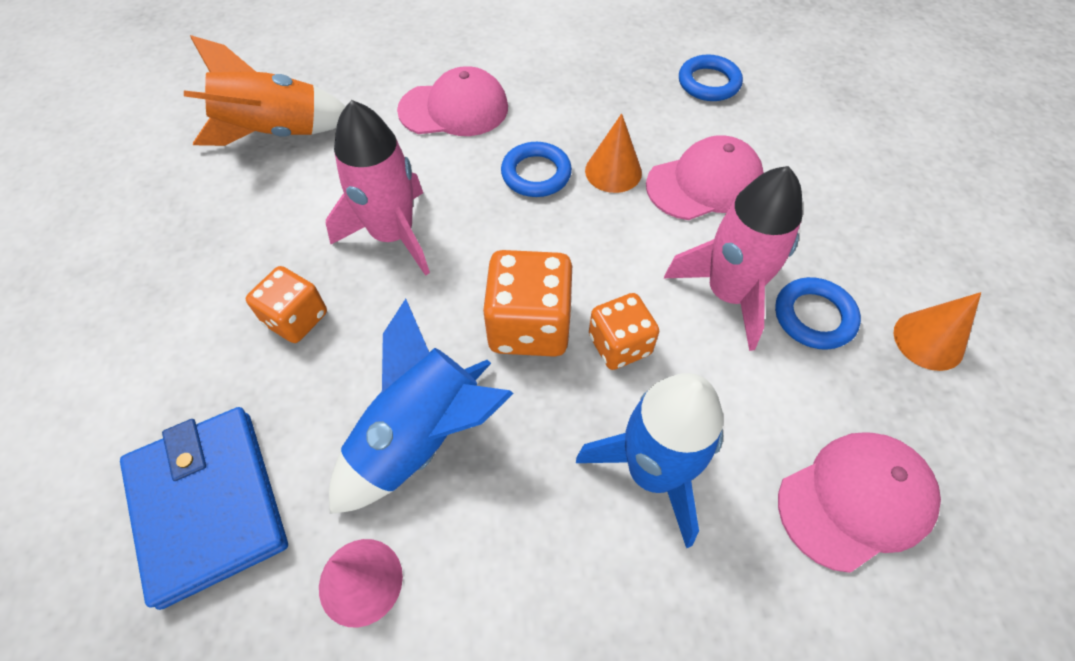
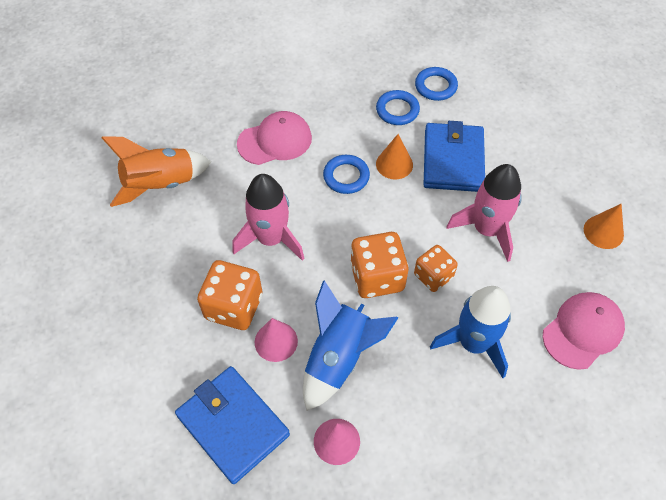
camera: 15 degrees left, 0 degrees up
(296, 319) = (234, 307): orange dice -> orange dice, size x1.54
(335, 386) = (276, 341): none -> pink cone
(704, 183) = (453, 160): pink cap -> blue wallet
(814, 317) = (538, 232): blue ring -> blue ring (397, 110)

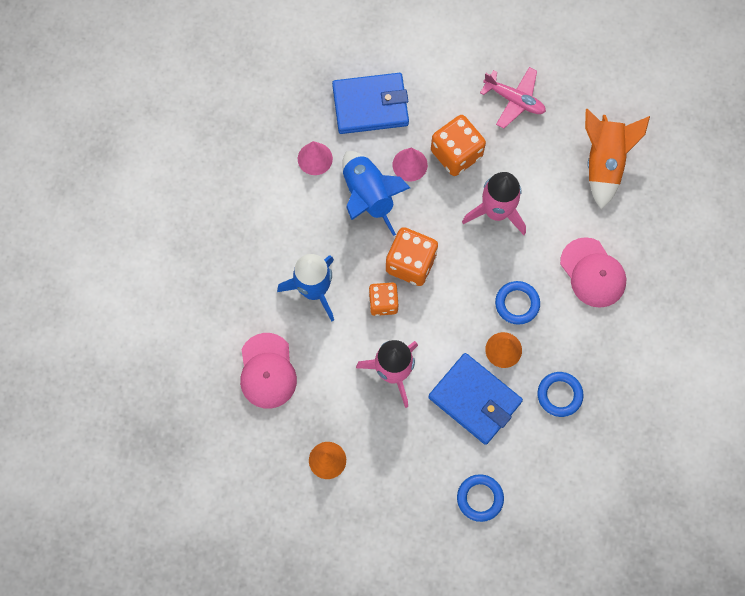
camera: 125 degrees right, 15 degrees up
(138, 290) = (514, 100): none -> pink plane
(275, 141) = (593, 273): pink cap -> pink cap turned 45 degrees counterclockwise
(435, 86) = (565, 449): blue ring -> blue ring (480, 498)

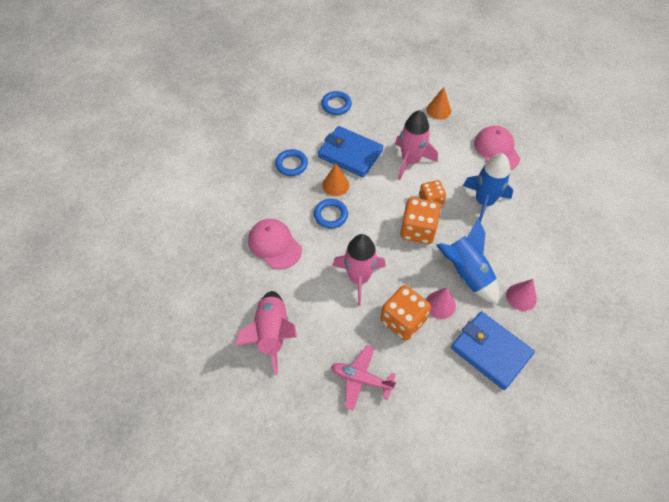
camera: 170 degrees right, 15 degrees down
(370, 105) = (490, 351): blue wallet -> blue wallet turned 60 degrees clockwise
(604, 163) = (272, 334): orange rocket -> pink rocket

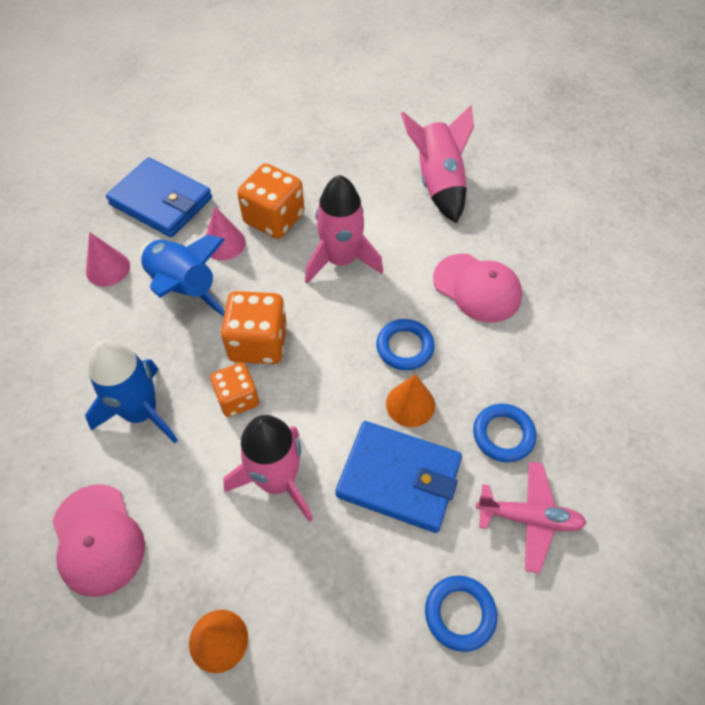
camera: 170 degrees right, 0 degrees up
(361, 379) = (319, 155): pink plane -> pink plane (529, 518)

